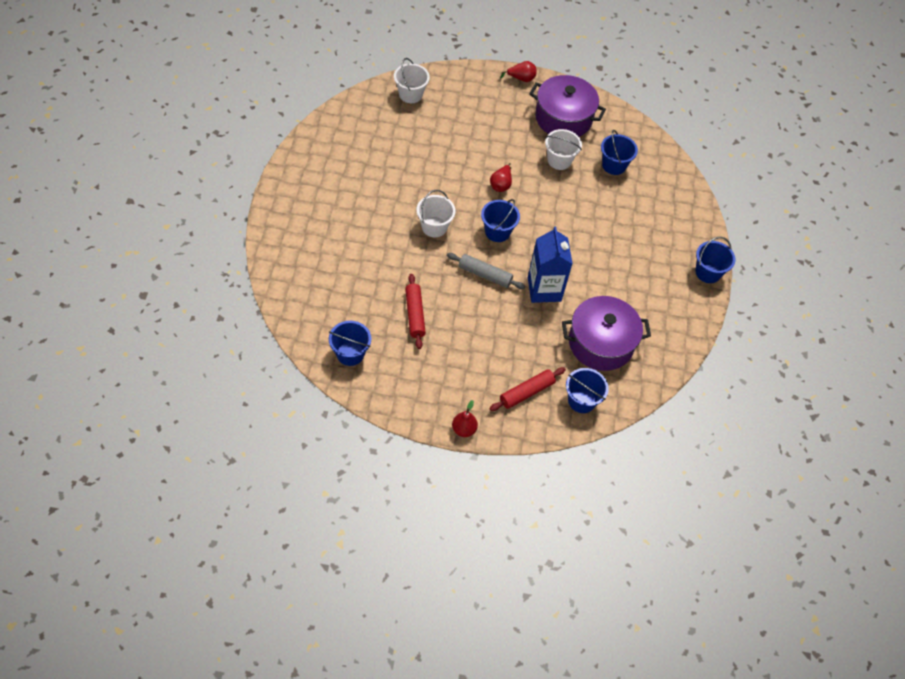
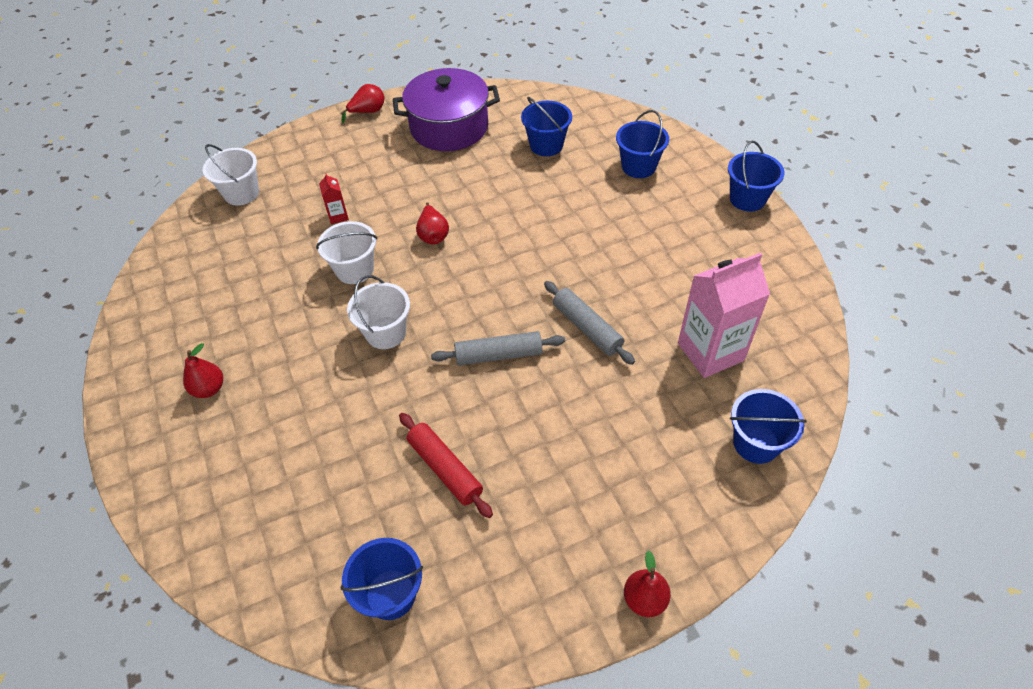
camera: 25 degrees left, 5 degrees down
(326, 203) = (209, 389): none -> red pear
(455, 141) = (338, 216): none -> red carton
(497, 231) = (472, 292): blue bucket -> blue bucket (638, 166)
(526, 392) = (680, 480): red rolling pin -> none
(544, 289) = (587, 328): blue carton -> grey rolling pin
(559, 160) = (481, 172): white bucket -> white bucket (355, 270)
(601, 343) = (710, 352): purple pot -> pink carton

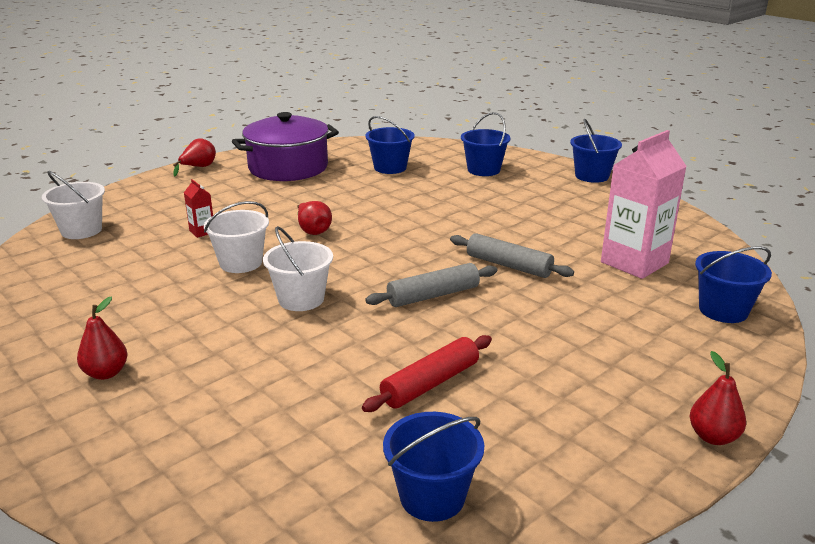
camera: 20 degrees left, 25 degrees down
(445, 469) = (430, 383): red rolling pin -> red rolling pin turned 75 degrees counterclockwise

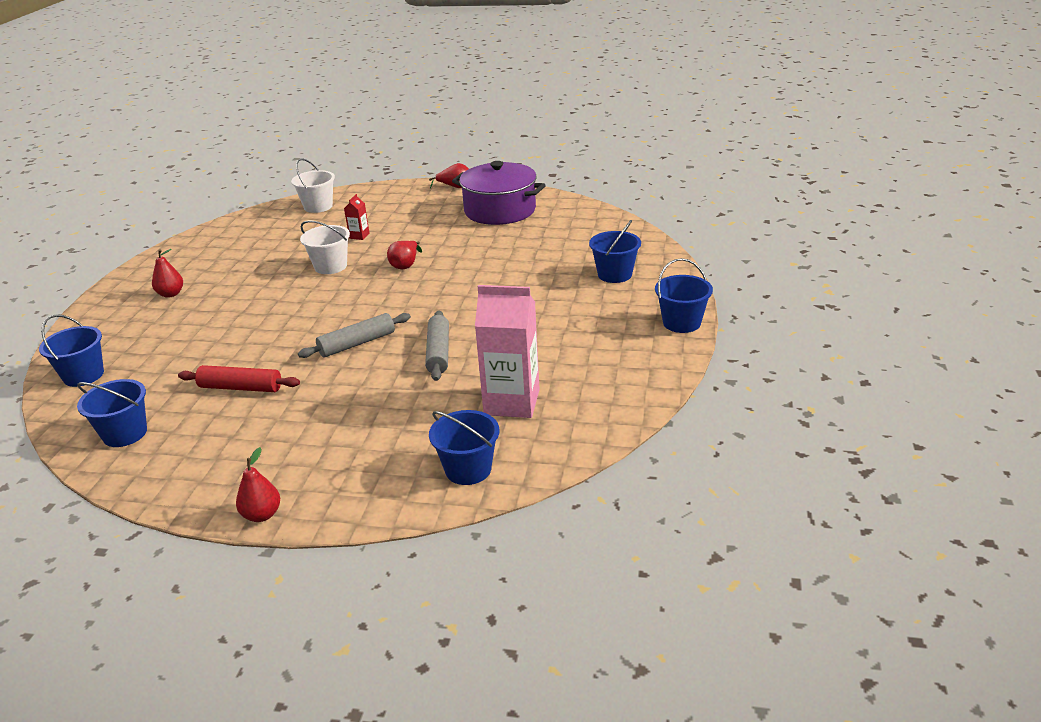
camera: 55 degrees right, 5 degrees up
(301, 299) = (304, 305): white bucket -> none
(390, 168) = (558, 241): blue bucket -> blue bucket (83, 375)
(433, 295) = (357, 343): grey rolling pin -> grey rolling pin turned 60 degrees counterclockwise

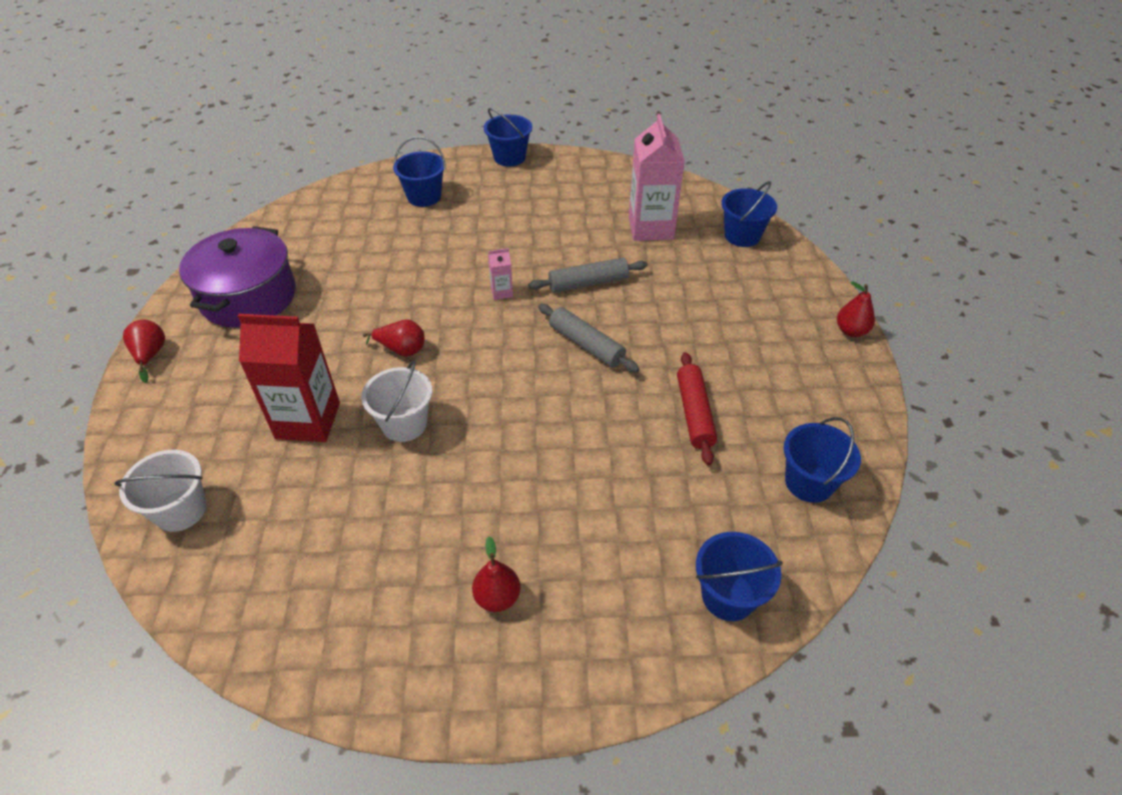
camera: 105 degrees left, 15 degrees up
(359, 236) = (308, 420): red carton -> red carton, size x2.29
(450, 308) = (501, 292): none -> pink carton

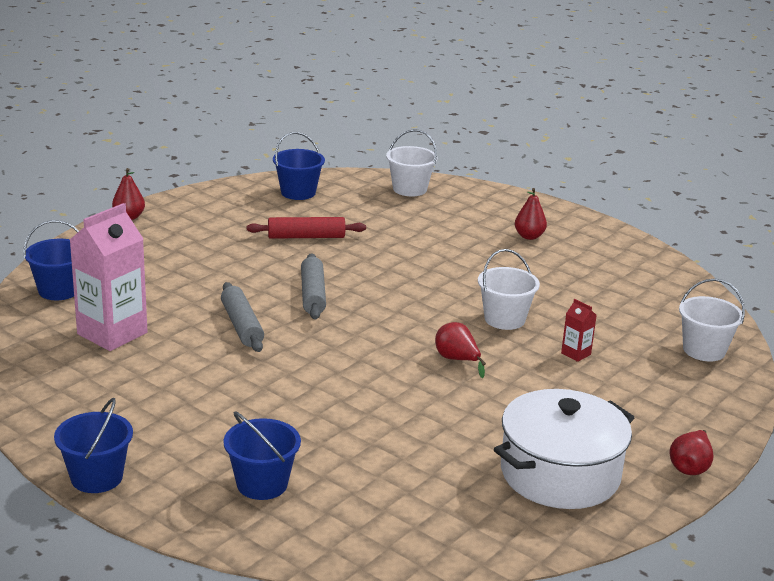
camera: 140 degrees left, 20 degrees down
(248, 297) = (560, 474): purple pot -> white pot
(308, 420) = (576, 354): red carton -> red carton, size x0.44
(501, 292) = (321, 356): pink carton -> none
(588, 283) = (242, 326): grey rolling pin -> grey rolling pin turned 45 degrees clockwise
(694, 413) = (306, 237): red rolling pin -> red rolling pin turned 45 degrees clockwise
(728, 596) = (409, 189): blue bucket -> white bucket

